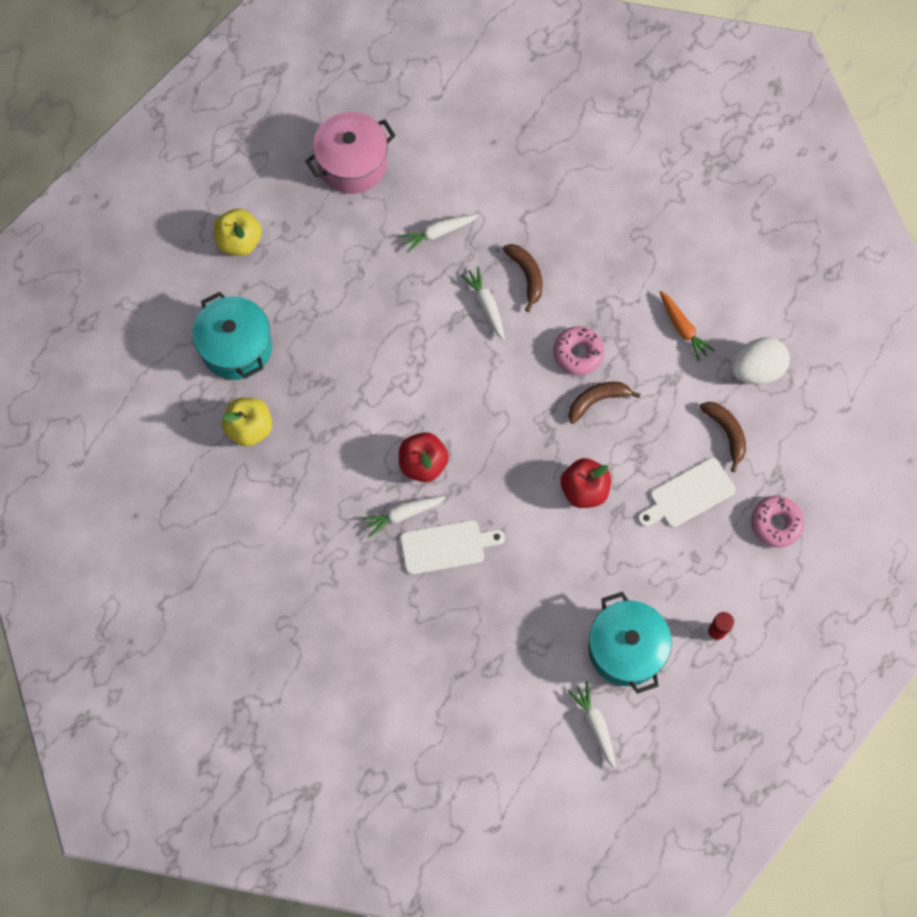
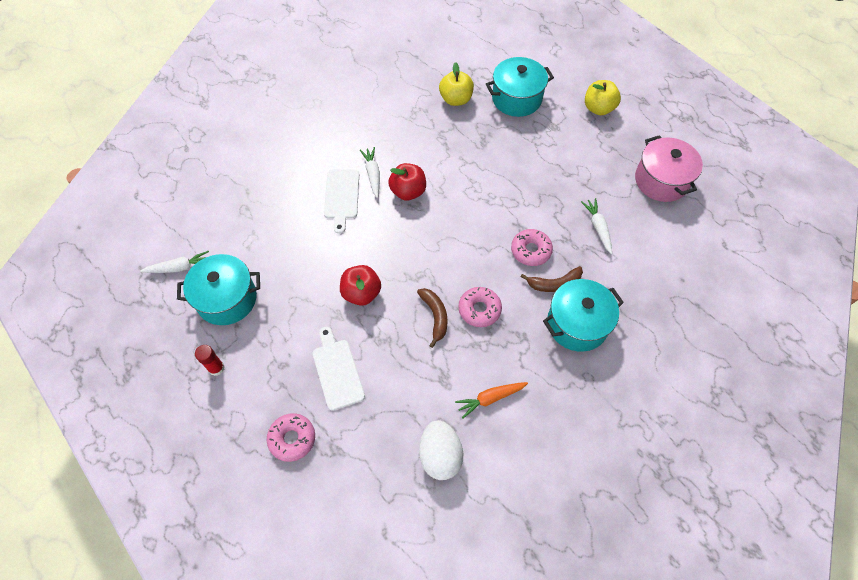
camera: 100 degrees right, 10 degrees down
(486, 305) = (530, 251): white carrot -> pink donut
(574, 248) = (577, 324): none -> turquoise pot
(726, 433) = (385, 414): brown banana -> none

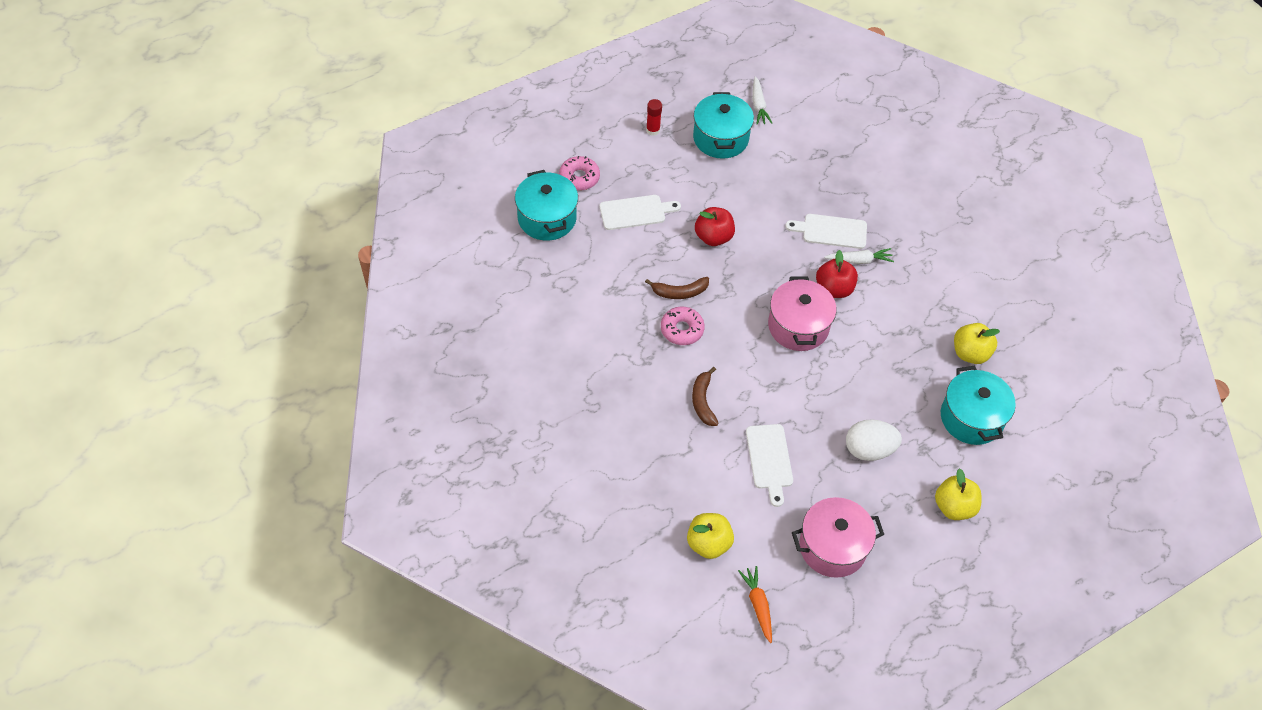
camera: 95 degrees right, 5 degrees down
(440, 455) = (543, 277): white egg -> white egg (869, 450)
(455, 216) = (798, 326): none -> pink pot
(490, 398) = (588, 323): orange carrot -> orange carrot (758, 605)
(530, 251) = (746, 388): pink donut -> none
(577, 324) = (653, 411): turquoise pot -> turquoise pot (547, 218)
(598, 228) = (769, 460): white carrot -> white cutting board
(693, 266) = (708, 543): none -> yellow apple

